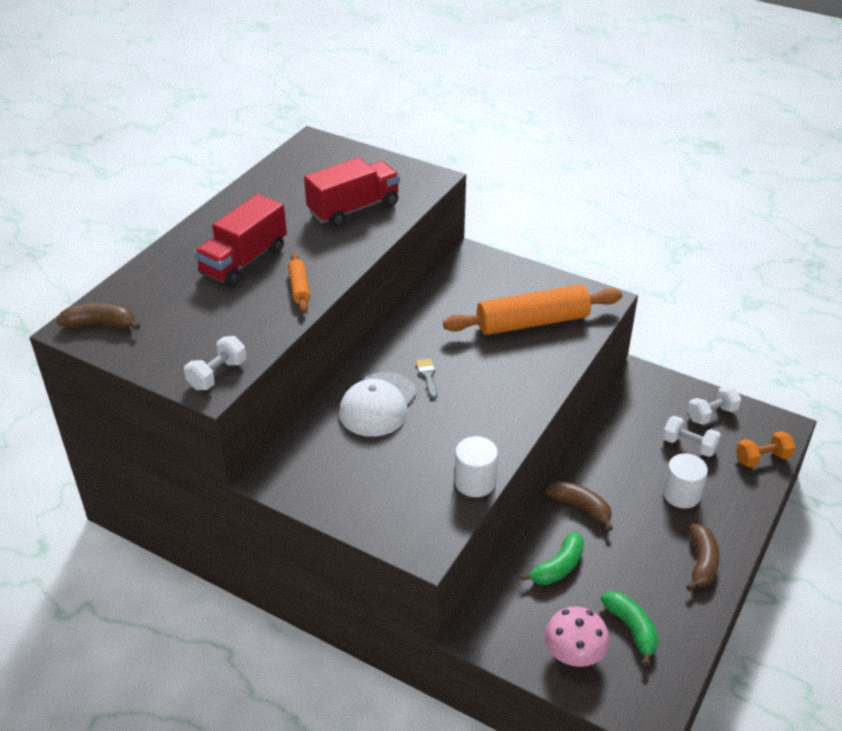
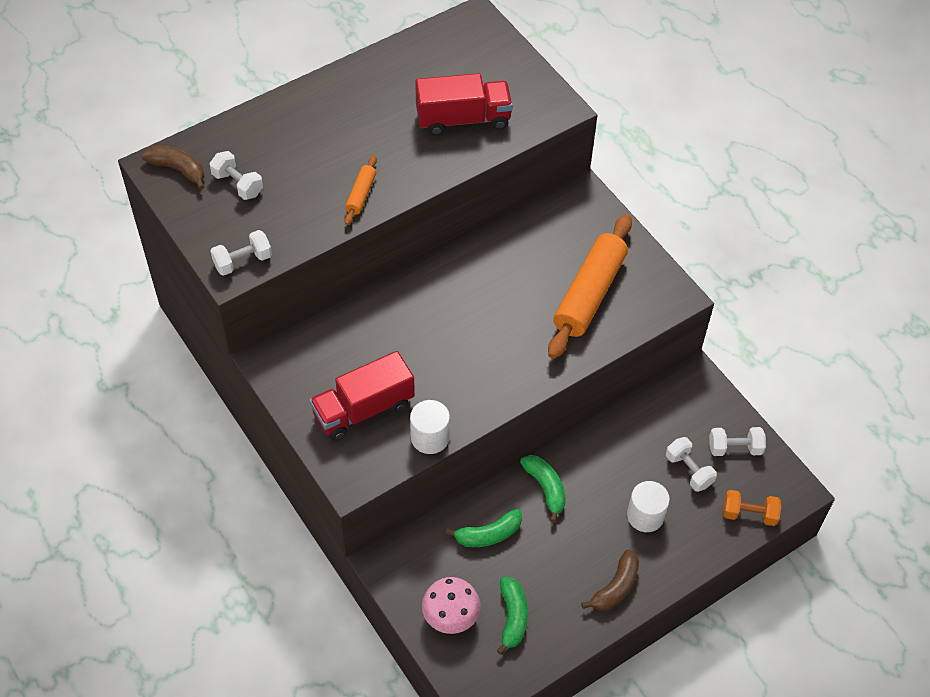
camera: 25 degrees right, 15 degrees up
(171, 317) = (238, 184): none -> white dumbbell
(244, 261) = (330, 145): red truck -> red truck (363, 409)
(378, 405) = (396, 325): white cap -> none
(427, 376) = (456, 314): grey brush -> none
(532, 322) = (589, 294): orange rolling pin -> orange rolling pin turned 75 degrees counterclockwise
(580, 507) = (545, 488): brown banana -> green banana

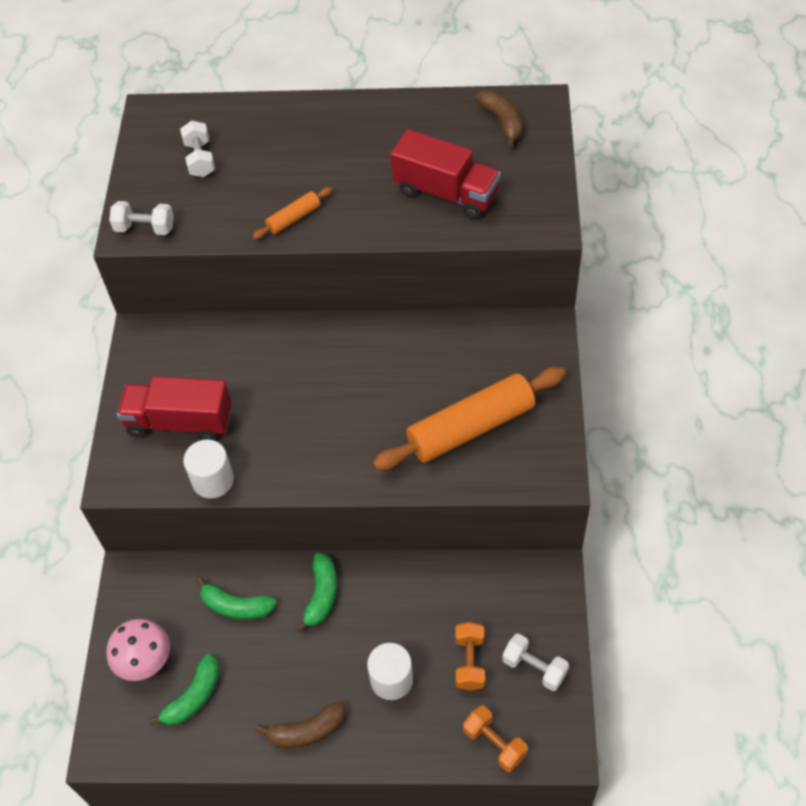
camera: 40 degrees right, 0 degrees up
(178, 169) = (165, 124): brown banana -> brown banana (502, 122)
(688, 470) = (470, 662): white dumbbell -> orange dumbbell

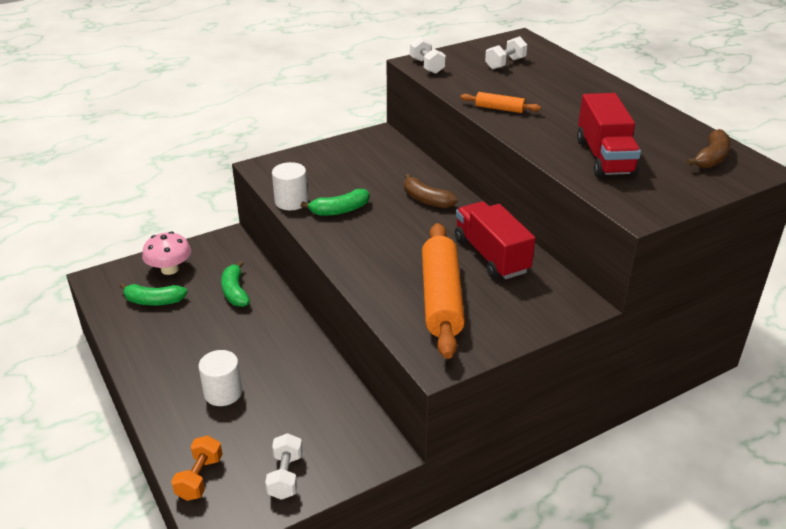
camera: 55 degrees right, 20 degrees down
(180, 422) = (326, 173): red truck -> red truck (491, 255)
(307, 731) = (156, 365): brown banana -> brown banana (426, 200)
(321, 595) = (271, 327): green banana -> green banana (340, 210)
(470, 662) = (266, 432): orange dumbbell -> none
(471, 428) = (441, 299): orange rolling pin -> orange rolling pin turned 60 degrees clockwise

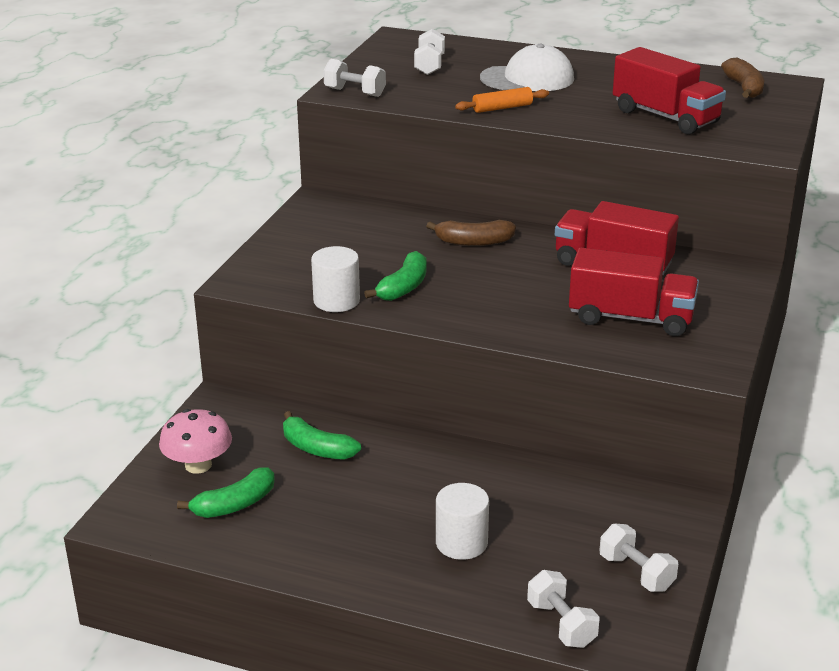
camera: 40 degrees left, 5 degrees down
(199, 478) = (561, 624): orange dumbbell -> white dumbbell
(441, 299) = (631, 318): orange rolling pin -> red truck
(555, 94) = (527, 78): none -> white cap

